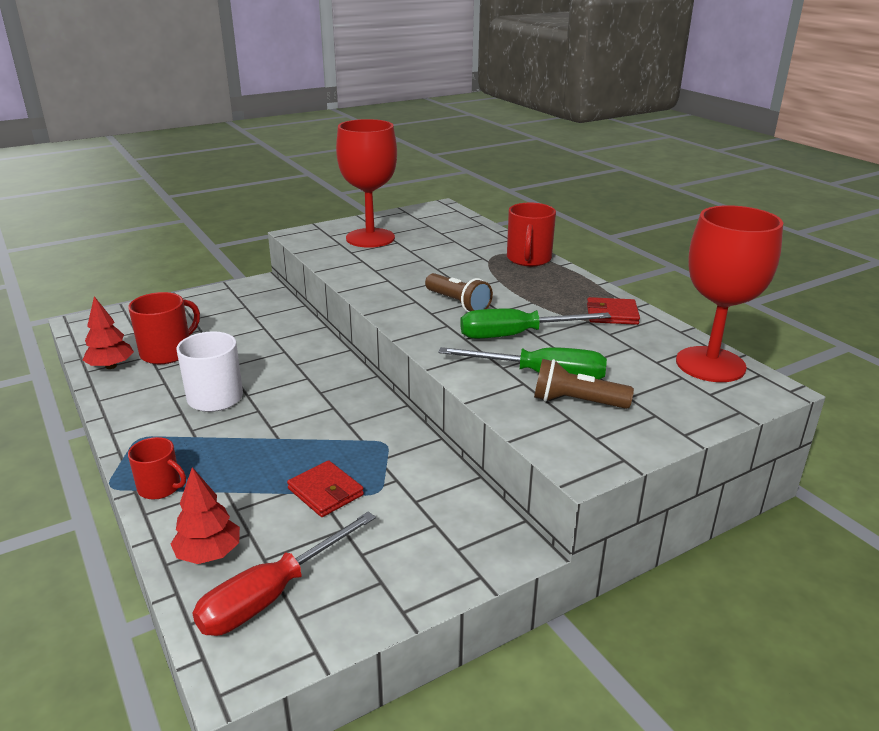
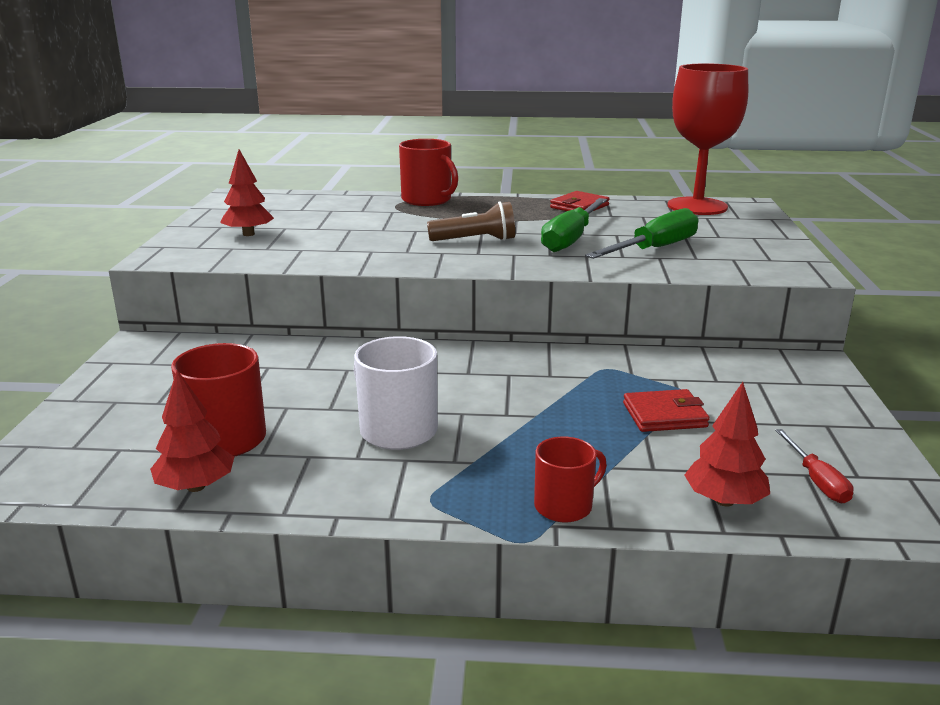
camera: 55 degrees left, 5 degrees down
(271, 595) = (816, 481): red screwdriver -> red screwdriver, size x0.54
(370, 238) = (248, 234): red goblet -> red tree
(576, 402) = (710, 251): brown flashlight -> none

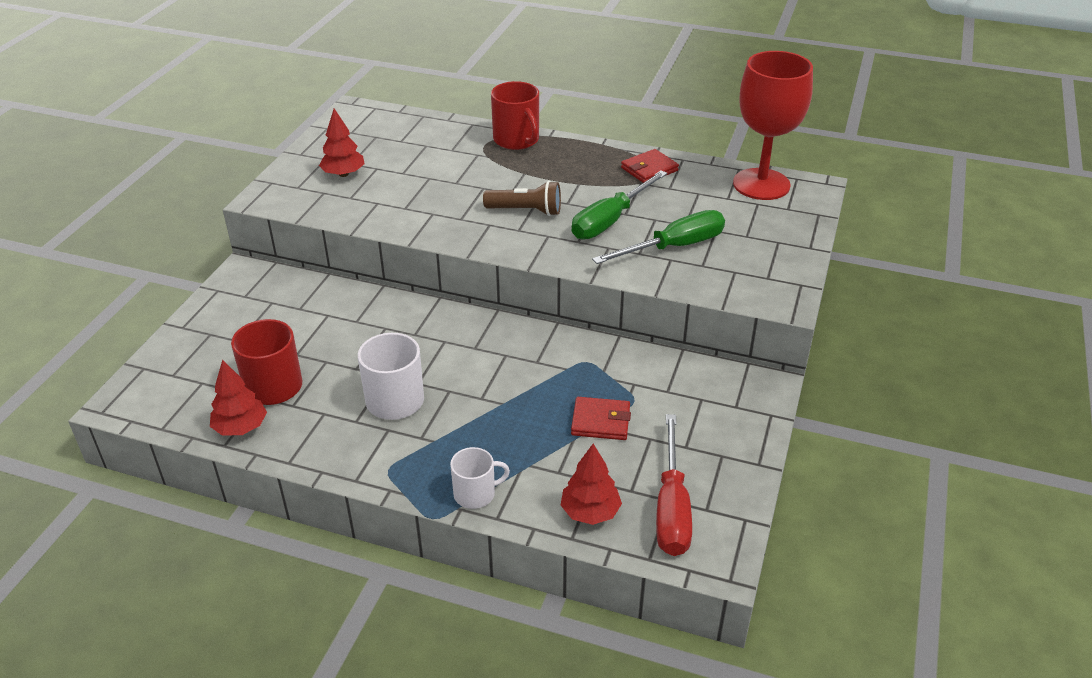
camera: 15 degrees right, 15 degrees up
(564, 506) = (475, 494): red mug -> white mug
(816, 481) = (671, 508): red screwdriver -> red screwdriver, size x1.87

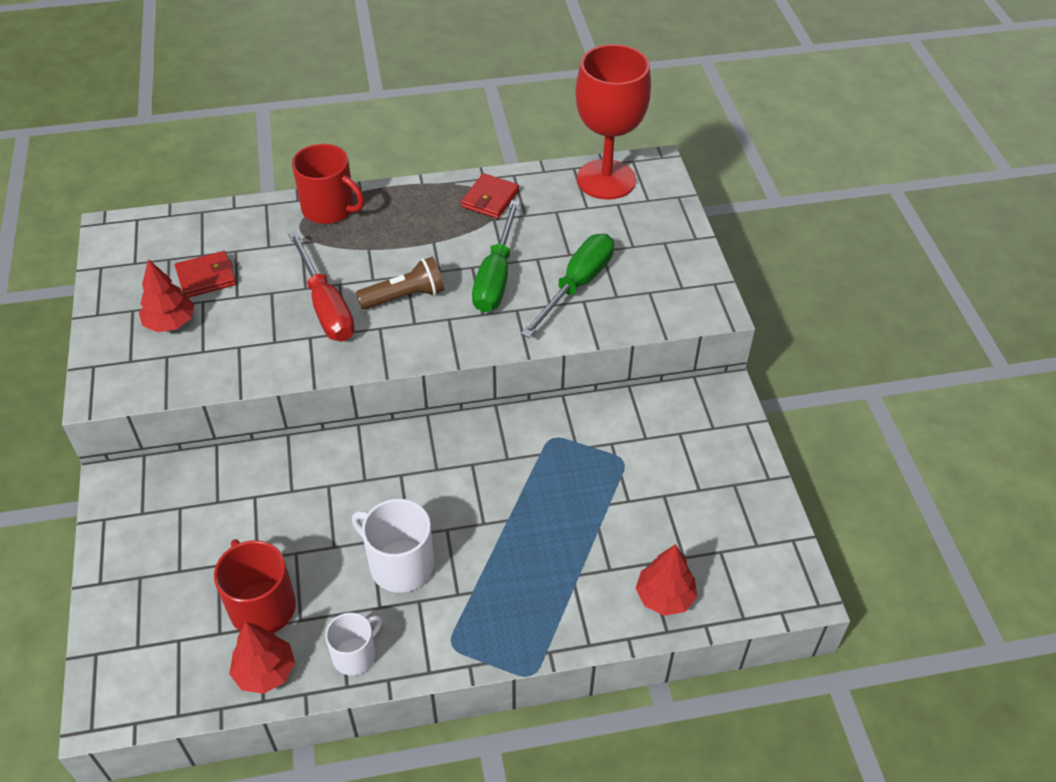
camera: 30 degrees left, 10 degrees up
(475, 494) = (552, 629): white mug -> white mug (355, 655)
(600, 421) = (609, 497): red wallet -> red wallet (206, 277)
(671, 508) = (728, 558): red screwdriver -> red screwdriver (326, 307)

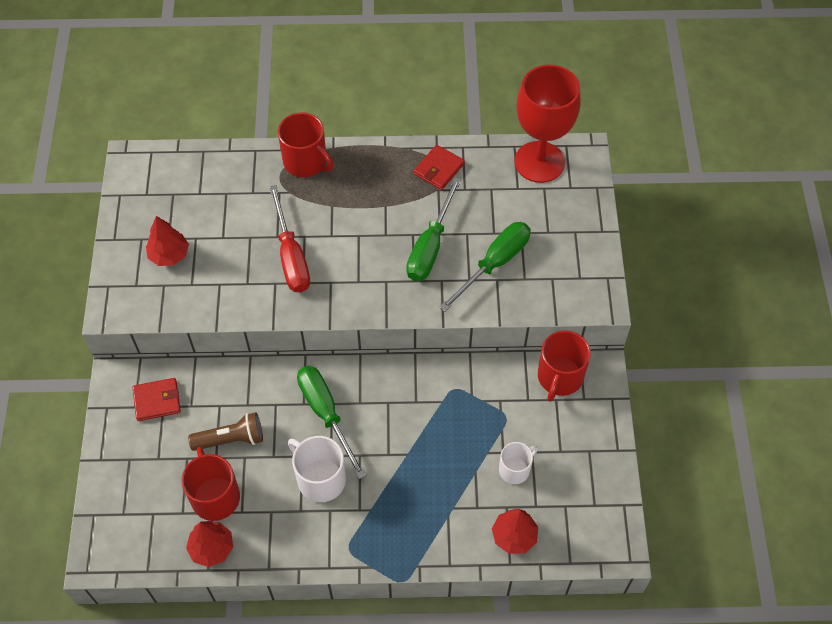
camera: 10 degrees right, 10 degrees up
(206, 277) = (201, 216): red wallet -> red wallet (157, 401)
(355, 655) = (278, 545): white mug -> white mug (515, 469)
(395, 487) = (326, 413): none -> green screwdriver
(405, 297) = (354, 256): brown flashlight -> brown flashlight (231, 439)
(678, 408) = (559, 377): none -> red mug

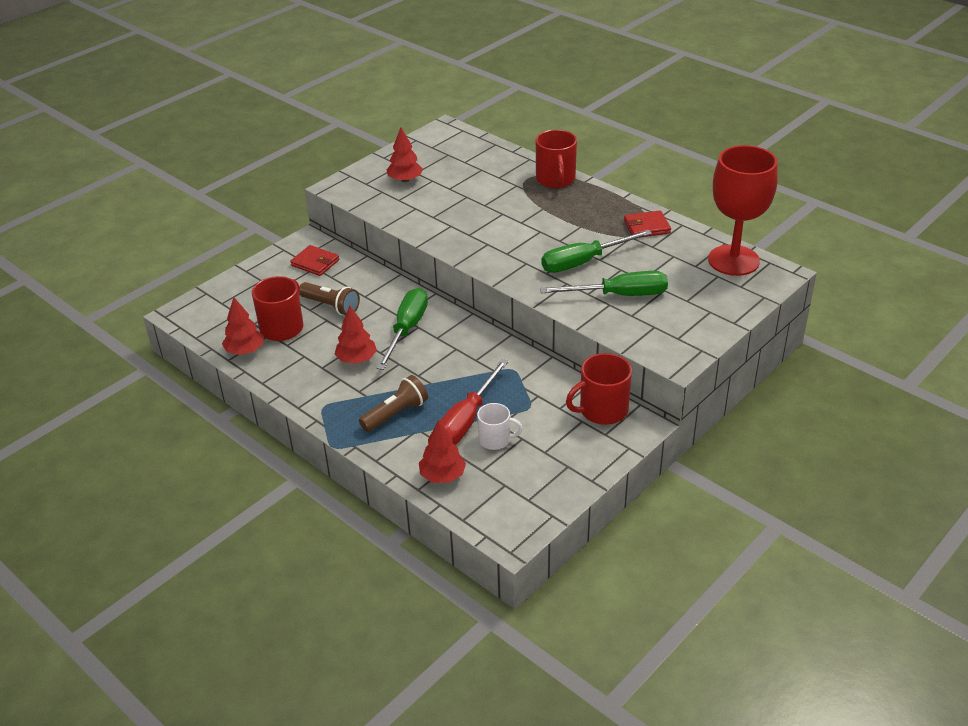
camera: 45 degrees right, 20 degrees down
(291, 256) = (479, 218): red screwdriver -> red screwdriver (466, 420)
(320, 478) = (357, 359): white mug -> red tree
(414, 507) = (396, 414): none -> brown flashlight

